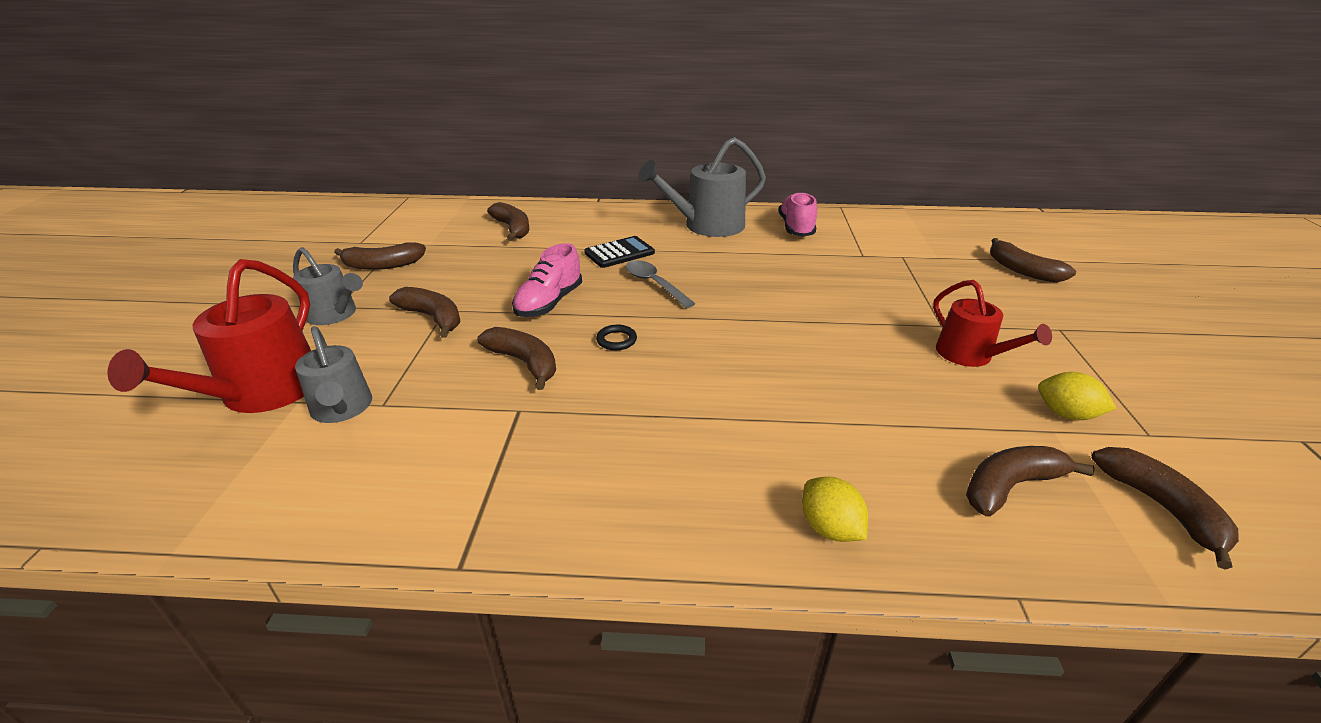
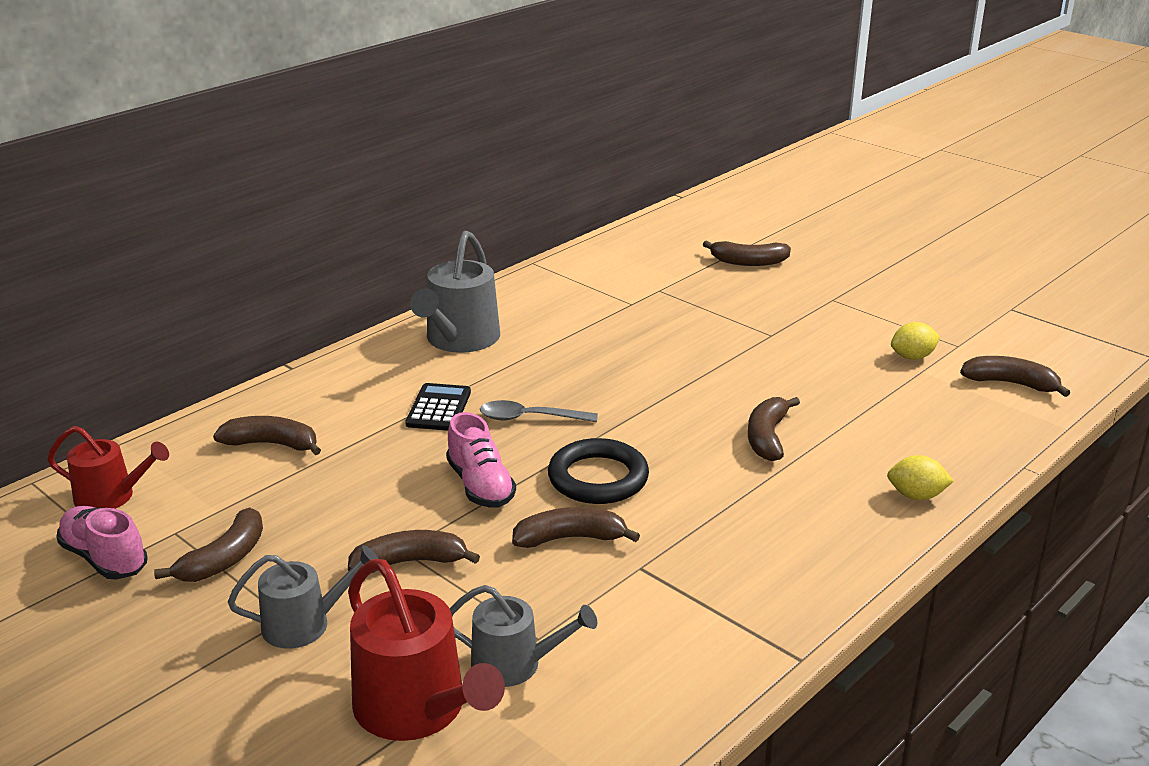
camera: 50 degrees left, 5 degrees down
(616, 340) = (598, 478): black ring -> black ring, size x2.27
(796, 228) = (537, 303): pink shoe -> pink shoe (104, 558)
(970, 355) = (818, 348): red watering can -> red watering can (111, 497)
(1010, 486) = (948, 416): brown banana -> brown banana (767, 437)

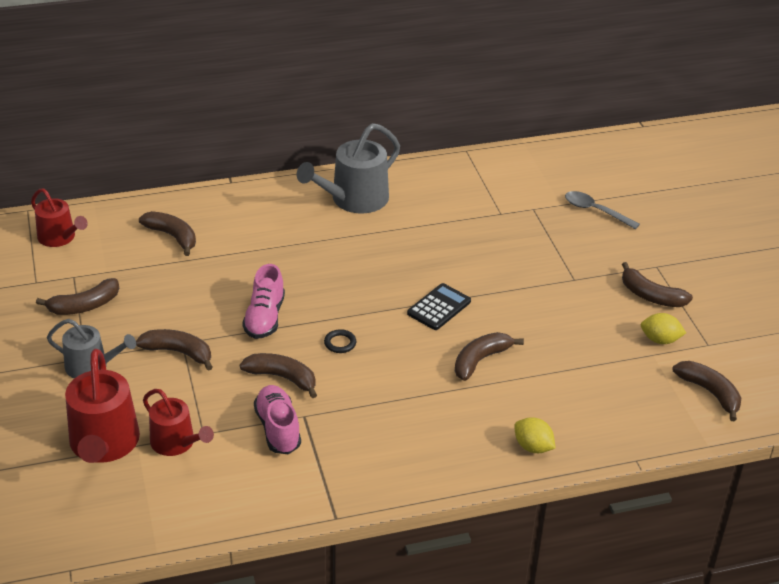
camera: 30 degrees right, 10 degrees up
(104, 558) = (26, 278): pink shoe -> pink shoe (278, 429)
(438, 408) = (292, 250): black calculator -> black calculator (439, 307)
(514, 664) = (176, 443): grey watering can -> red watering can
(530, 418) = (341, 280): grey spoon -> grey spoon (595, 211)
(598, 478) = (340, 343): black ring -> black ring, size x0.44
(748, 262) = (628, 208): brown banana -> brown banana (651, 296)

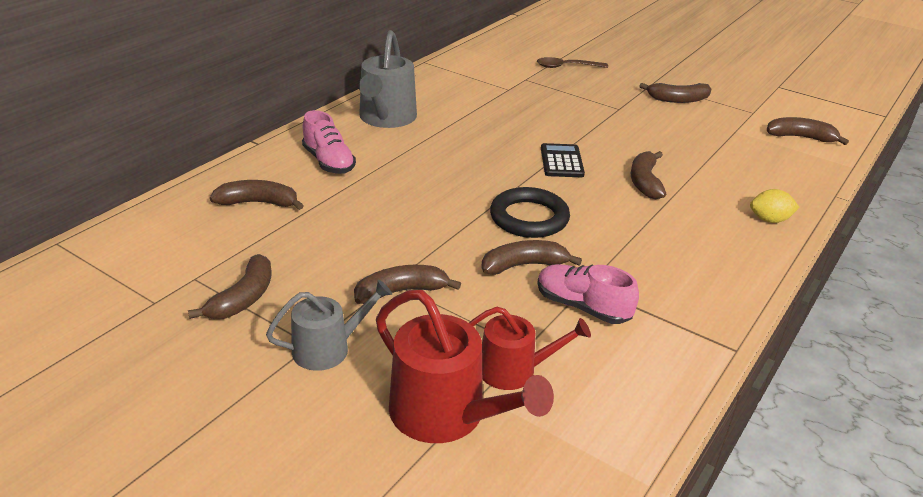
camera: 40 degrees left, 5 degrees down
(59, 237) = (130, 251): red watering can -> none
(265, 318) = (439, 228): pink shoe -> pink shoe (328, 162)
(340, 343) = (529, 218): black ring -> black ring, size x2.27
(595, 211) = (566, 67): grey spoon -> brown spoon
(660, 340) = (725, 121): yellow lemon -> none

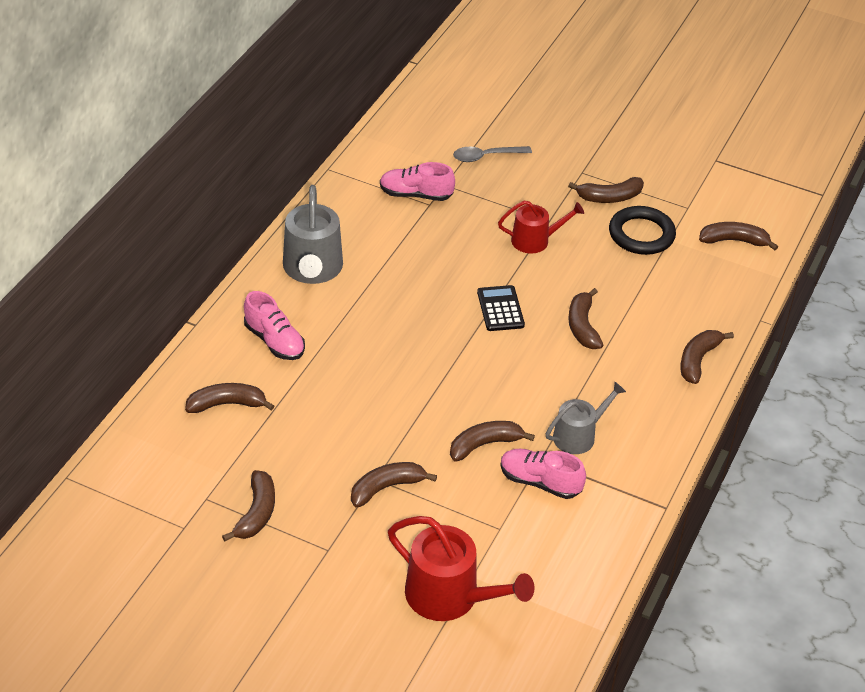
camera: 10 degrees left, 10 degrees up
(328, 348) = (343, 552): grey watering can -> grey watering can (578, 435)
(497, 82) = (416, 194): none -> pink shoe
(514, 370) = (494, 551): red watering can -> red watering can (535, 240)
(529, 218) = (480, 388): black ring -> black ring (641, 234)
(566, 67) = (486, 156): brown spoon -> grey spoon
(769, 220) = (698, 360): yellow lemon -> brown banana

